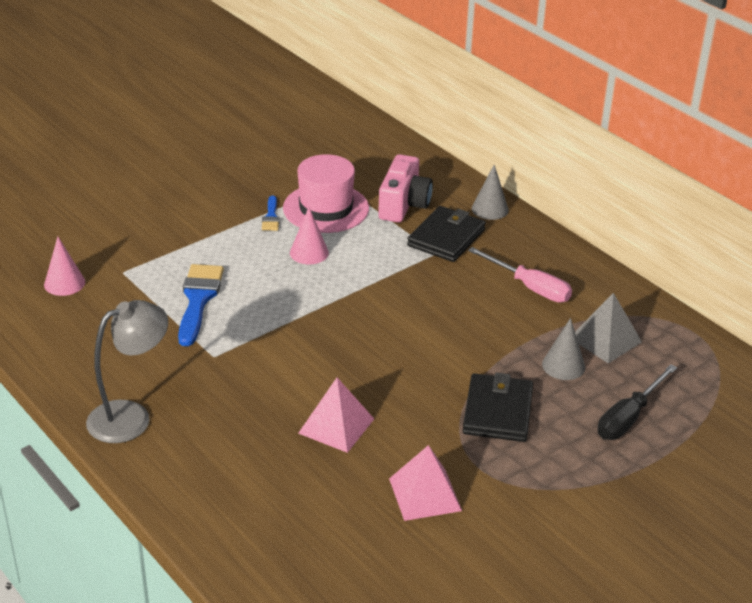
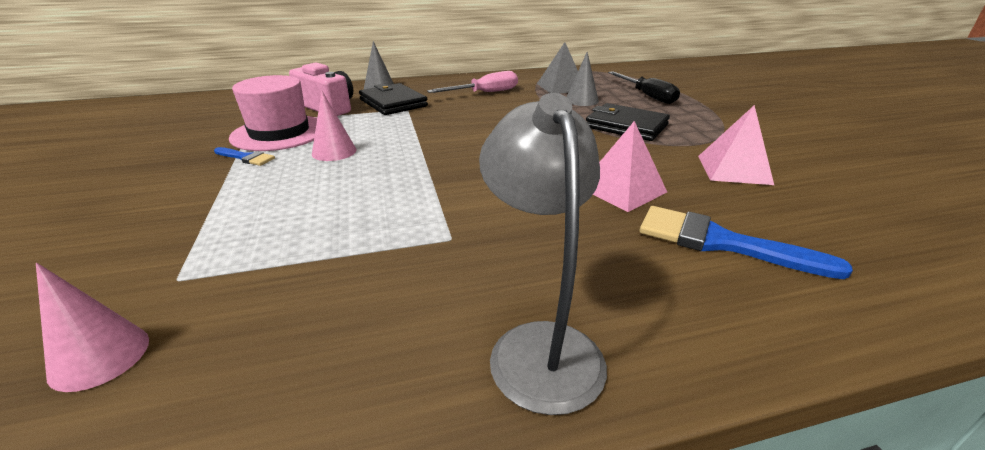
camera: 65 degrees left, 5 degrees down
(198, 300) = (327, 227): blue brush -> blue brush (720, 242)

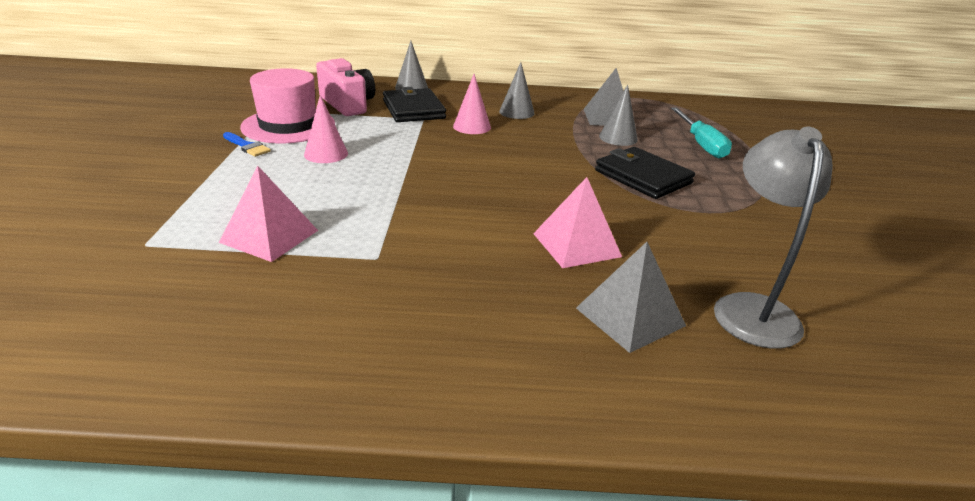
camera: 15 degrees right, 0 degrees up
(100, 356) = (72, 289): pink cone -> pink cone (472, 127)
(485, 93) = (516, 112): pink screwdriver -> grey cone
(540, 345) = (388, 361): grey lamp -> grey lamp (752, 308)
(647, 96) = (701, 144): black screwdriver -> turquoise screwdriver
(720, 242) = (630, 316): blue brush -> grey pyramid
(733, 169) = (720, 247): pink pyramid -> pink pyramid (269, 236)

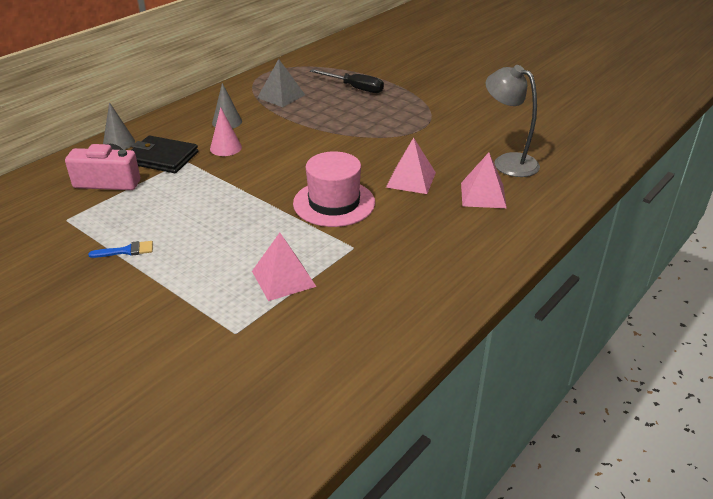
camera: 50 degrees left, 5 degrees up
(288, 125) = (112, 221): pink hat -> pink hat (334, 203)
(326, 154) = (189, 220): pink cone -> none
(618, 138) = (312, 107): grey cone -> none
(630, 316) = (483, 195): grey pyramid -> pink pyramid
(643, 177) = (368, 125): black wallet -> none
(701, 144) = (355, 88): turquoise screwdriver -> black screwdriver

